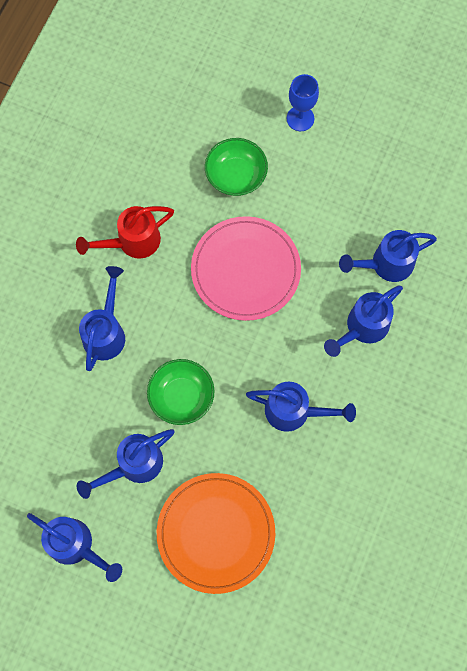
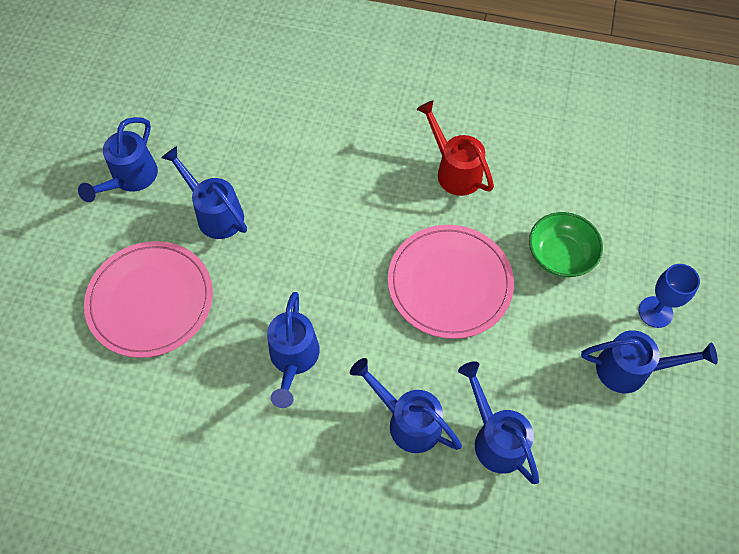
camera: 80 degrees right, 10 degrees down
(106, 332) = (351, 165): blue watering can -> blue watering can (630, 369)
(181, 396) = (293, 244): green bowl -> none
(216, 533) = (150, 300): orange plate -> pink plate

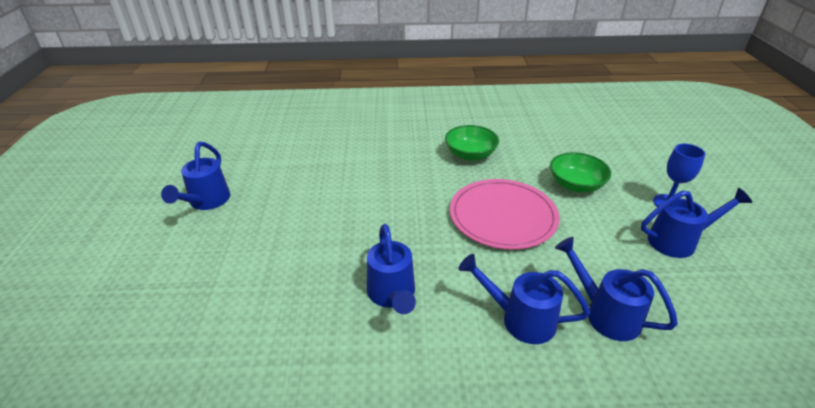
camera: 15 degrees left, 25 degrees down
(150, 300) = (240, 280): pink plate -> none
(215, 213) = (288, 210): blue watering can -> none
(454, 171) = (470, 154): red watering can -> green bowl

